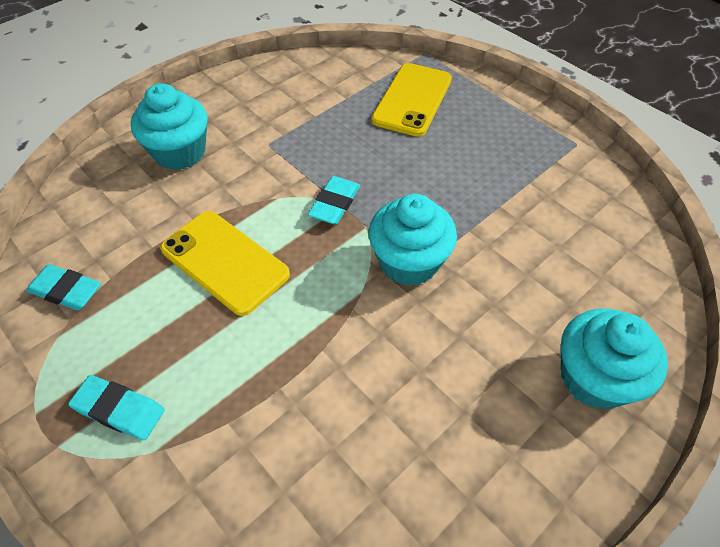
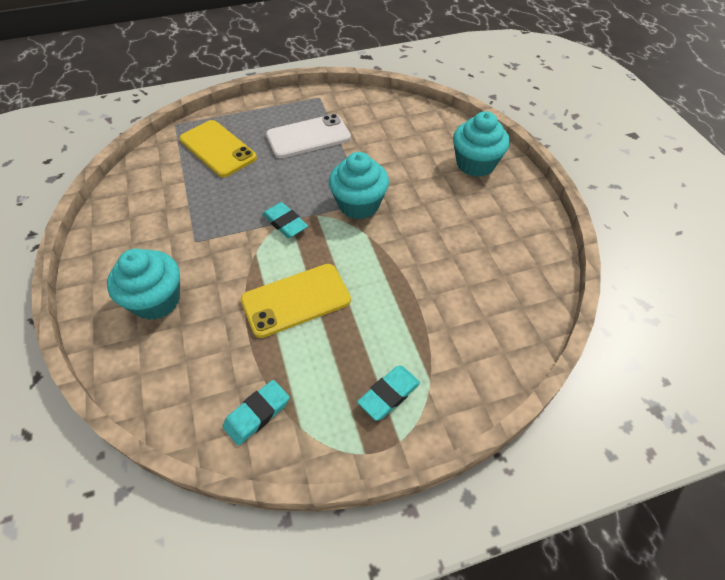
camera: 65 degrees left, 0 degrees up
(493, 164) = (308, 137): none -> white phone

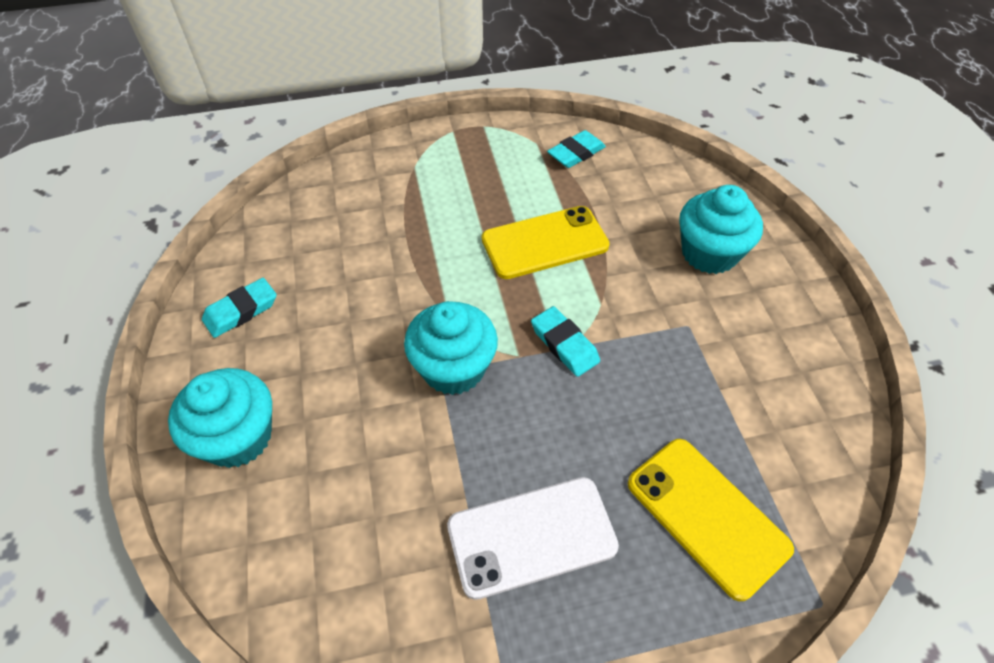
camera: 175 degrees left, 0 degrees up
(389, 394) = (455, 159): turquoise eraser -> turquoise eraser (241, 311)

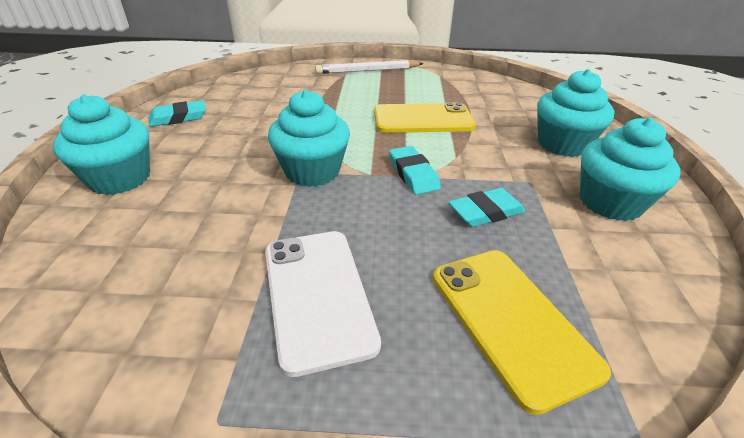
camera: 15 degrees right, 15 degrees down
(440, 152) = (367, 71): none -> white pencil
(531, 536) = (317, 295): white phone -> white phone turned 75 degrees clockwise
(576, 153) = (467, 83): turquoise eraser -> turquoise eraser (485, 212)
(769, 338) = (610, 202): none -> turquoise cupcake

